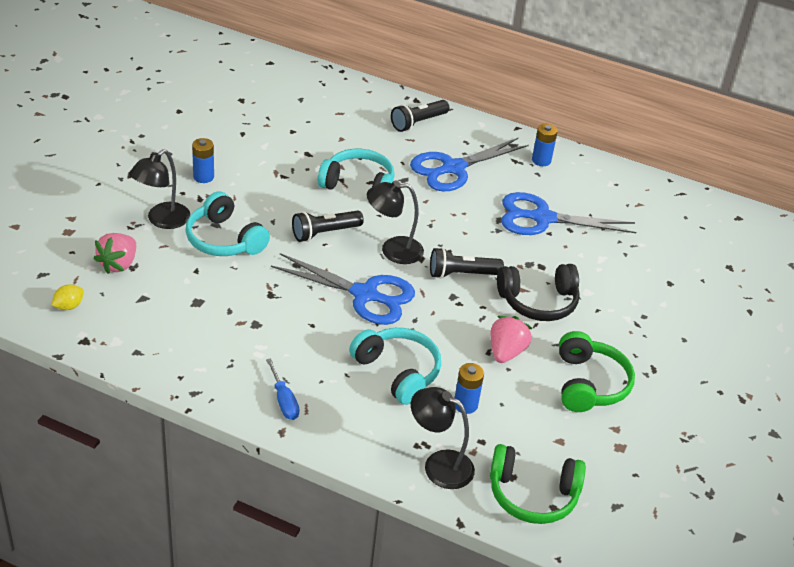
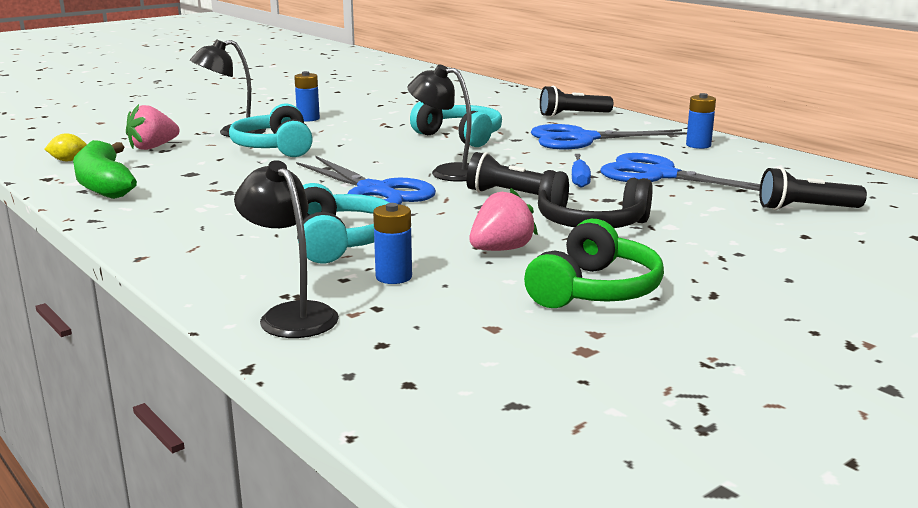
camera: 30 degrees right, 20 degrees down
(145, 338) = (104, 184): none -> green banana
(283, 400) = (177, 239): blue screwdriver -> blue screwdriver (579, 179)
(324, 233) = (384, 155): black flashlight -> black flashlight (805, 209)
(532, 495) = (390, 366): green headphones -> none

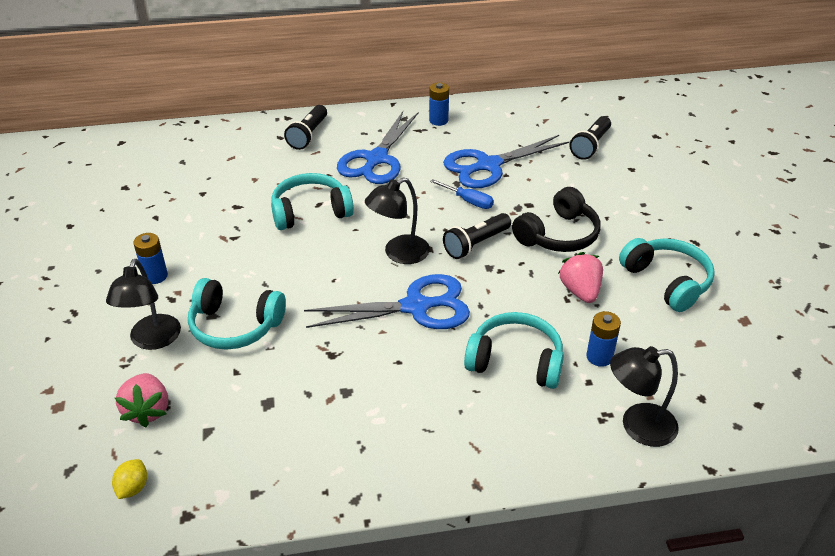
camera: 60 degrees left, 20 degrees up
(104, 184) = (249, 473): green banana -> none
(595, 290) = (667, 281): green headphones -> turquoise headphones

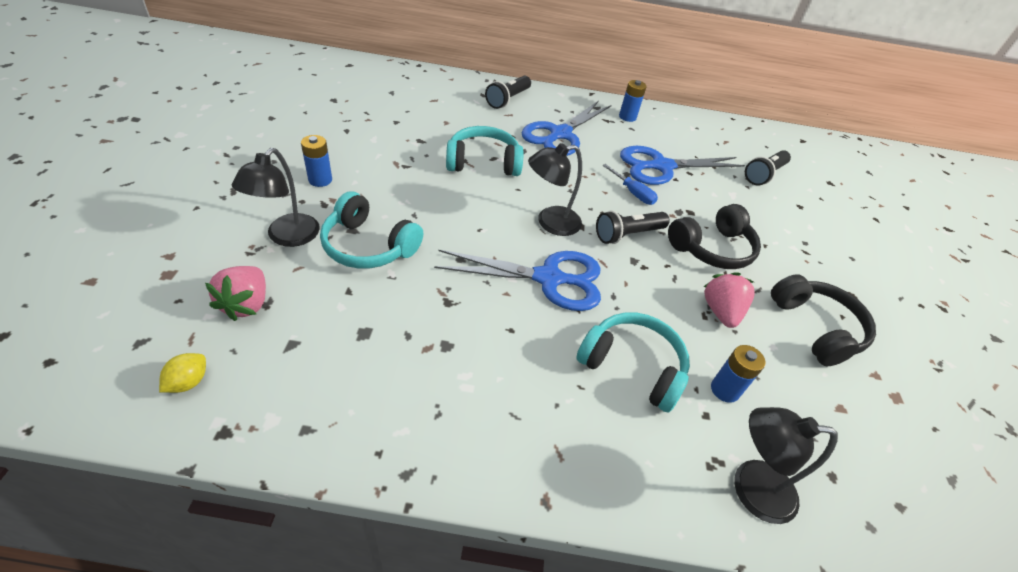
camera: 10 degrees right, 5 degrees up
(667, 281) = (816, 328): turquoise headphones -> black headphones

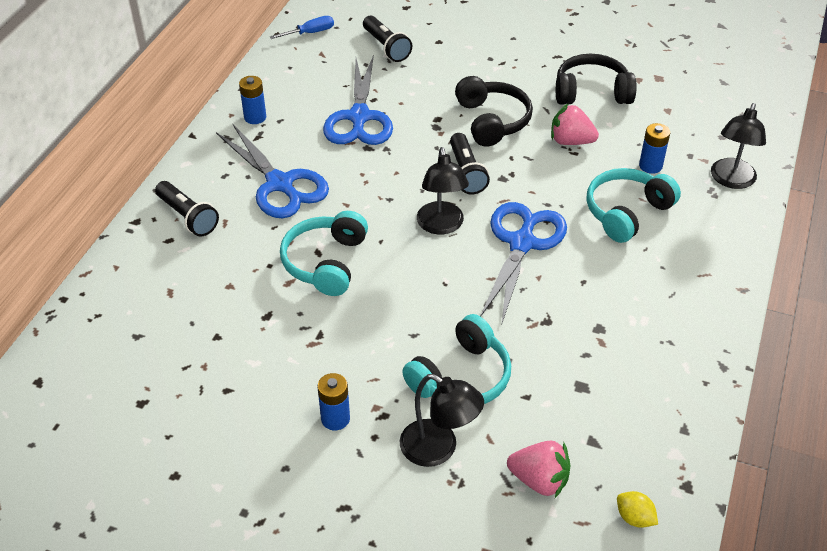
camera: 70 degrees left, 0 degrees up
(632, 193) = (401, 152): blue screwdriver -> blue screwdriver (310, 33)

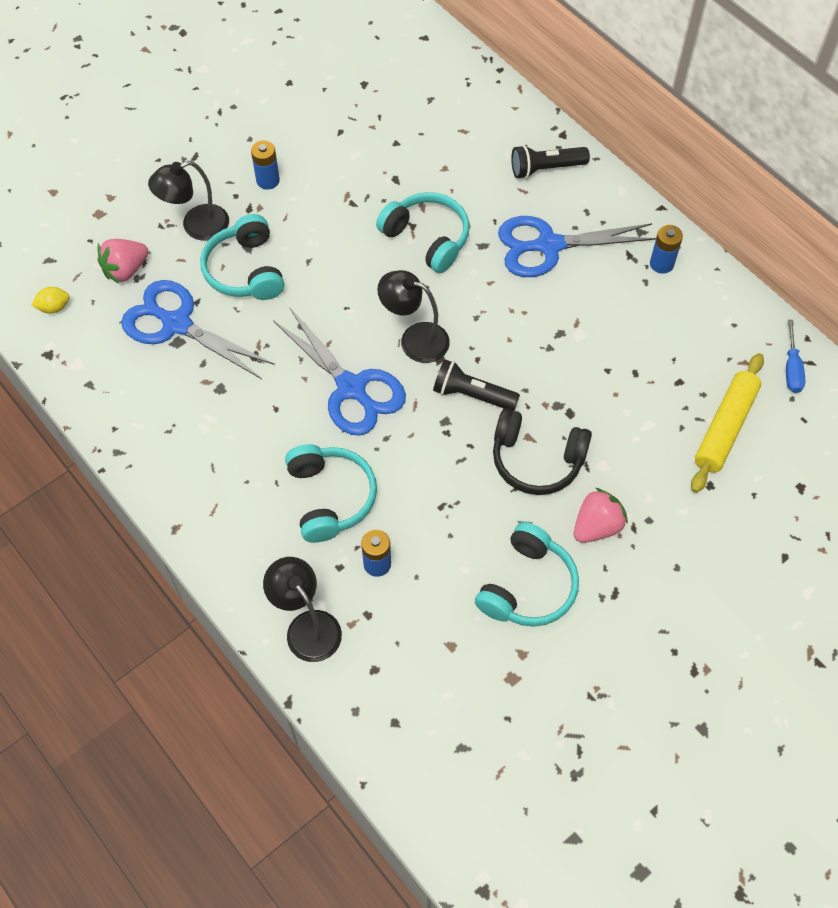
camera: 120 degrees right, 15 degrees up
(359, 117) = (612, 347): blue scissors -> blue scissors (177, 324)
(386, 47) = (725, 428): black flashlight -> yellow rolling pin
(570, 141) = (460, 513): pink strawberry -> pink strawberry (596, 526)
(591, 92) = (528, 586): black headphones -> turquoise headphones

